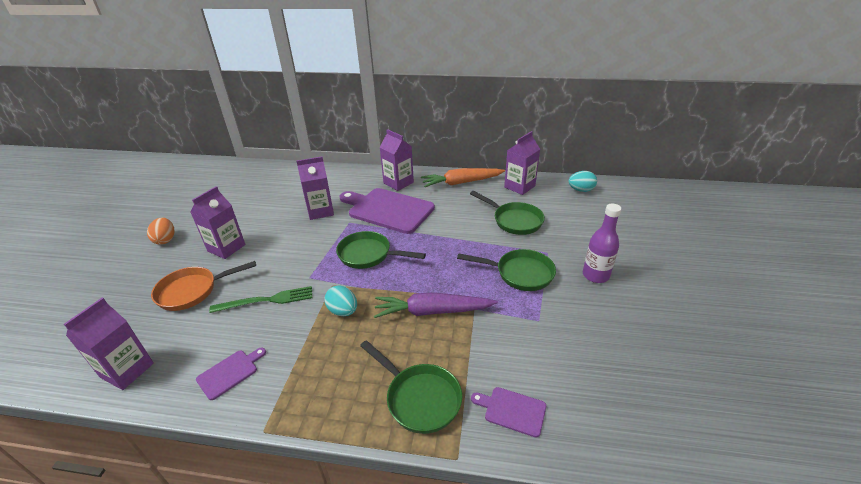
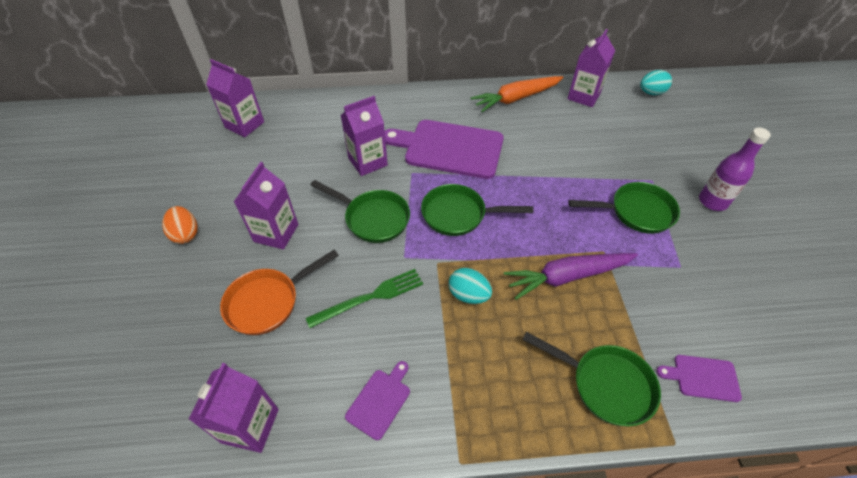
camera: 15 degrees left, 15 degrees up
(398, 183) = (442, 108): purple carton -> purple carton (244, 125)
(514, 220) = (599, 143): green pan -> green pan (373, 218)

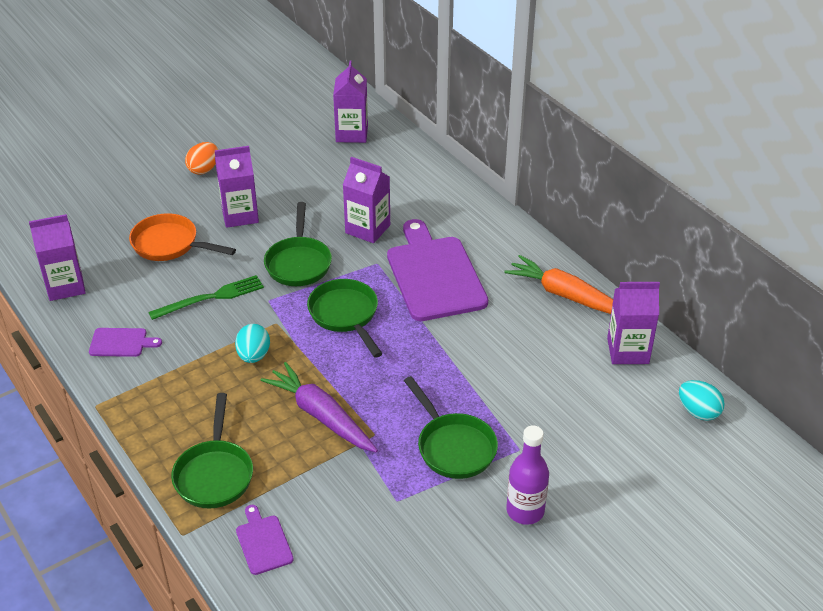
camera: 60 degrees right, 10 degrees down
(370, 297) = (211, 298): green fork -> green fork turned 60 degrees counterclockwise

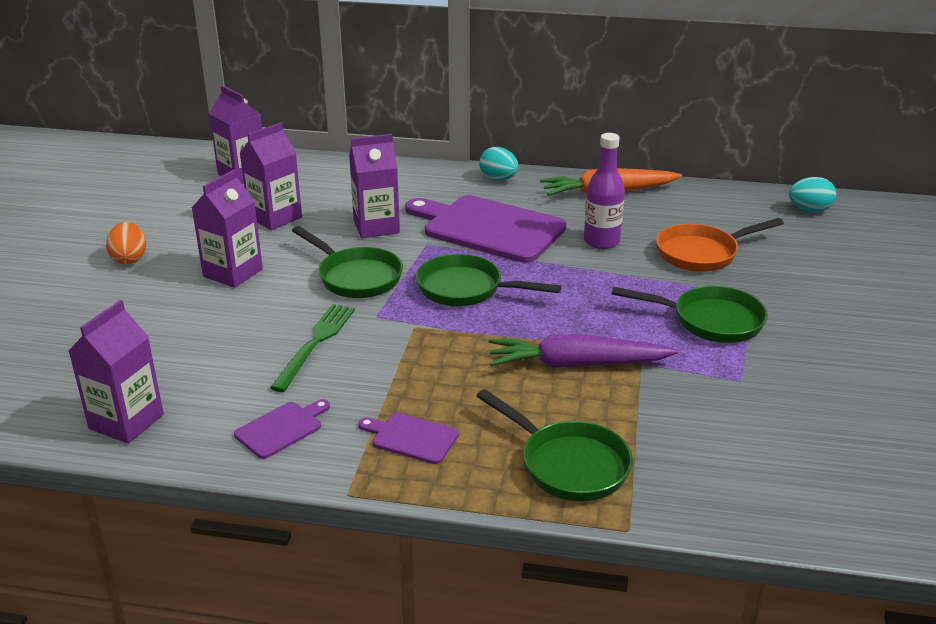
camera: 45 degrees left, 10 degrees down
(170, 244) = (195, 328): orange pan -> orange pan (702, 253)
(254, 356) = (438, 360): turquoise egg -> turquoise egg (498, 179)
(263, 542) = (704, 482): purple cutting board -> purple cutting board (411, 438)
(525, 511) = (830, 327): purple bottle -> purple bottle (601, 241)
(628, 351) = (706, 201): purple carton -> purple carton (275, 217)

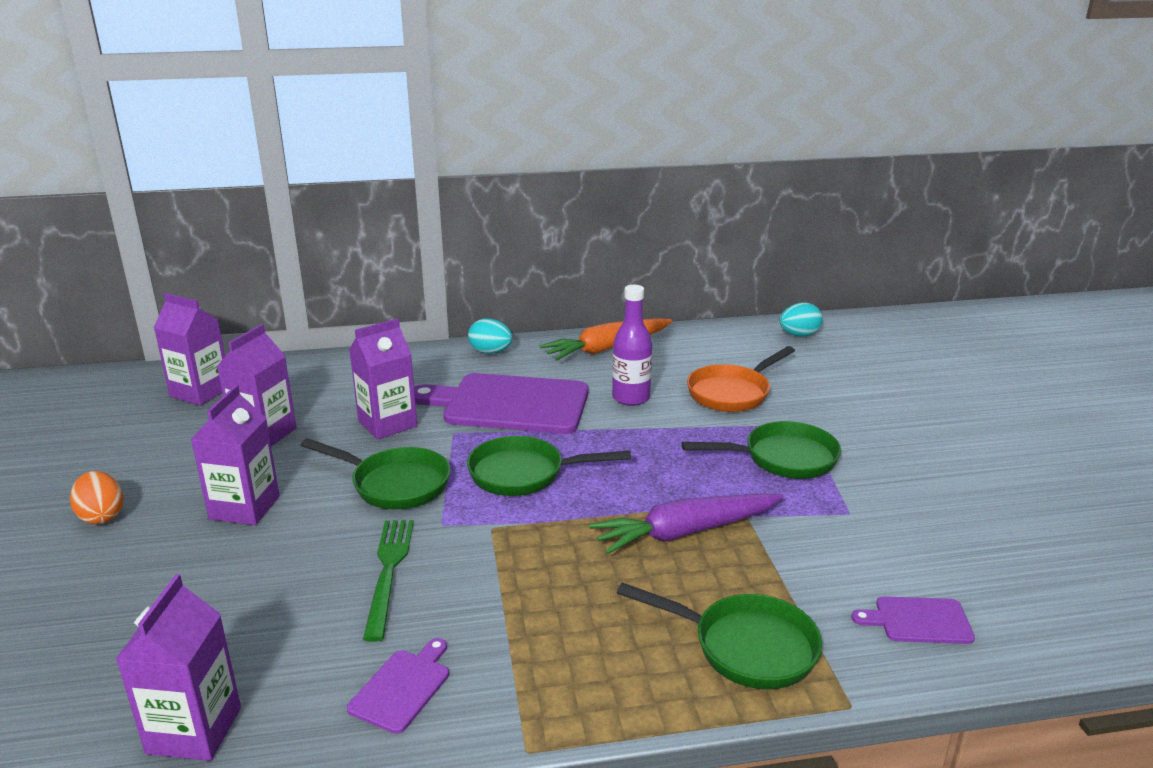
camera: 20 degrees left, 5 degrees down
(411, 438) = (561, 659): purple cutting board -> purple cutting board (918, 621)

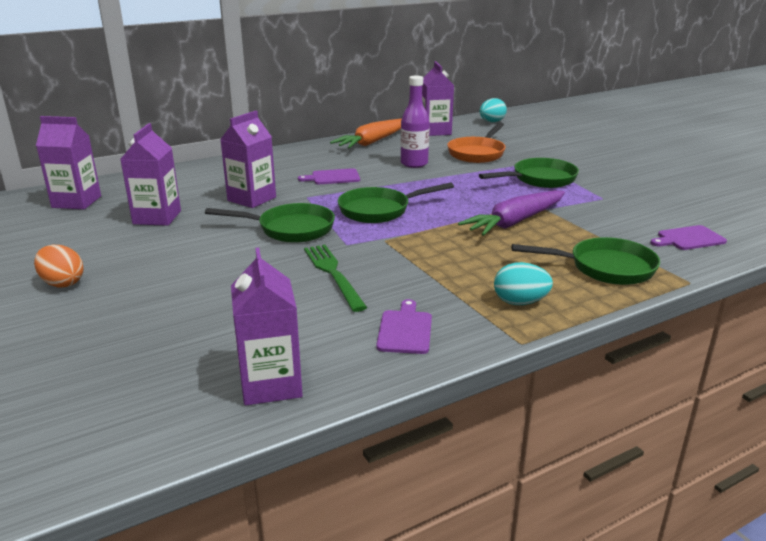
camera: 20 degrees left, 0 degrees up
(244, 508) = (183, 259): purple carton -> purple carton (435, 131)
(490, 352) = (291, 153): turquoise egg -> turquoise egg (520, 302)
(510, 404) = (333, 177): purple cutting board -> purple cutting board, size x0.45

